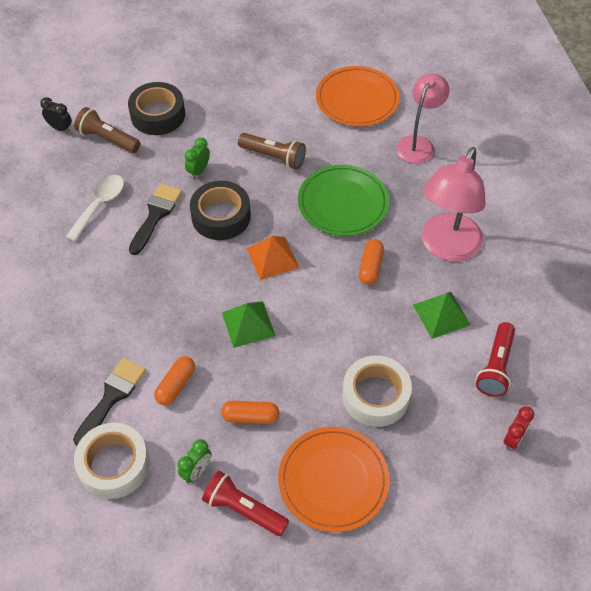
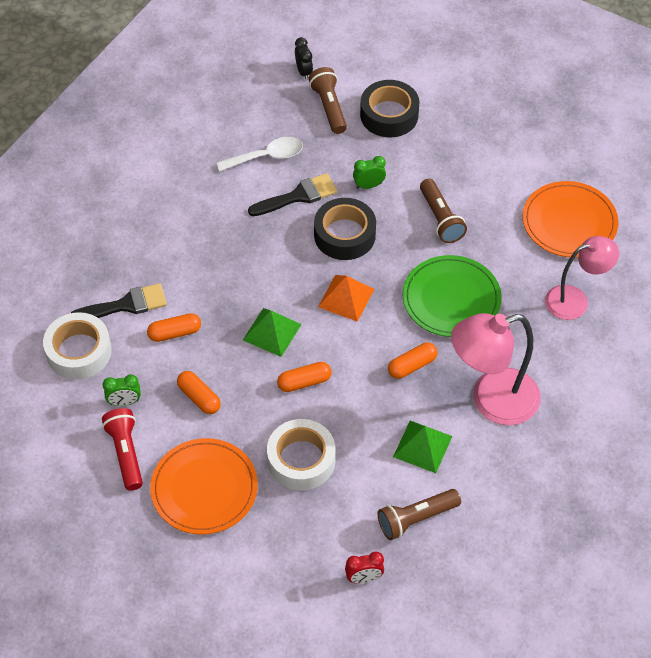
camera: 45 degrees right, 0 degrees up
(313, 339) = (304, 382): none -> orange capsule
(495, 366) = (416, 518): red flashlight -> brown flashlight

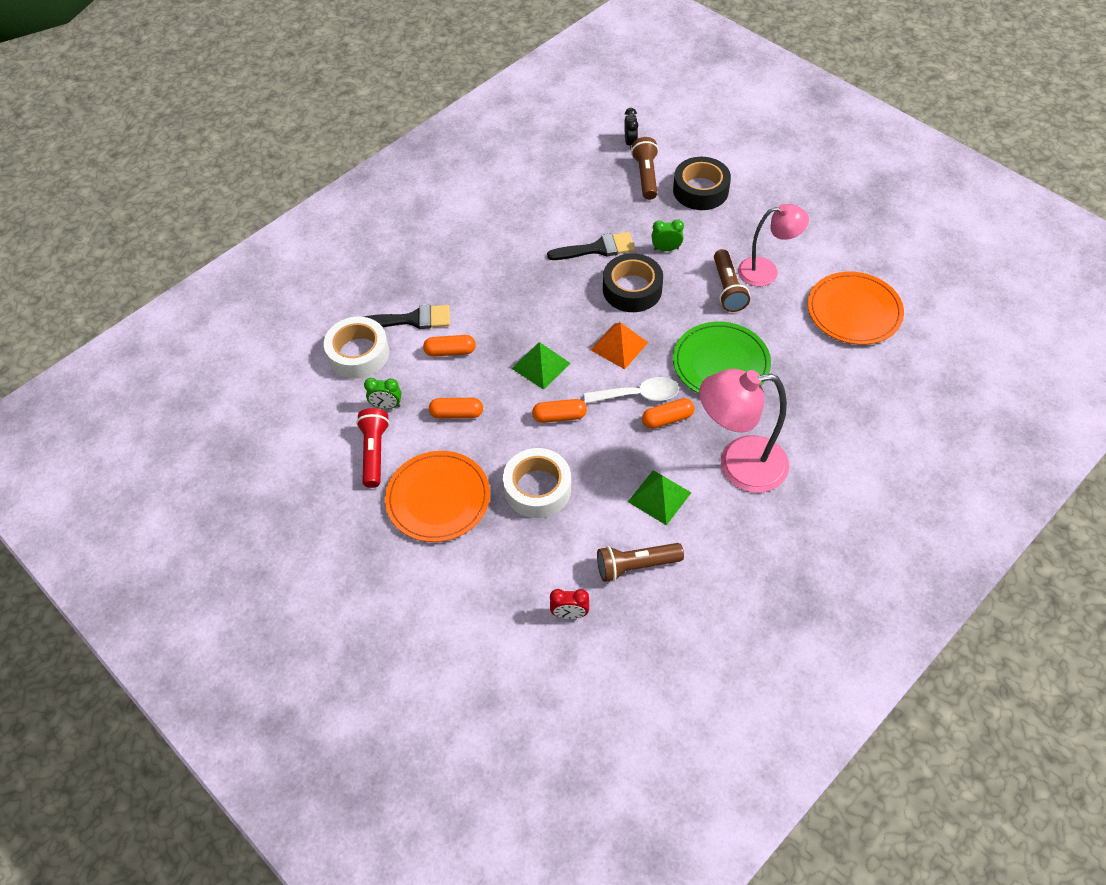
camera: 15 degrees right, 0 degrees up
(199, 397) = (456, 413): orange capsule -> orange capsule turned 60 degrees counterclockwise
(266, 156) = (577, 210): white spoon -> white spoon (638, 395)
(575, 300) = (844, 384): pink lamp -> pink lamp (766, 271)

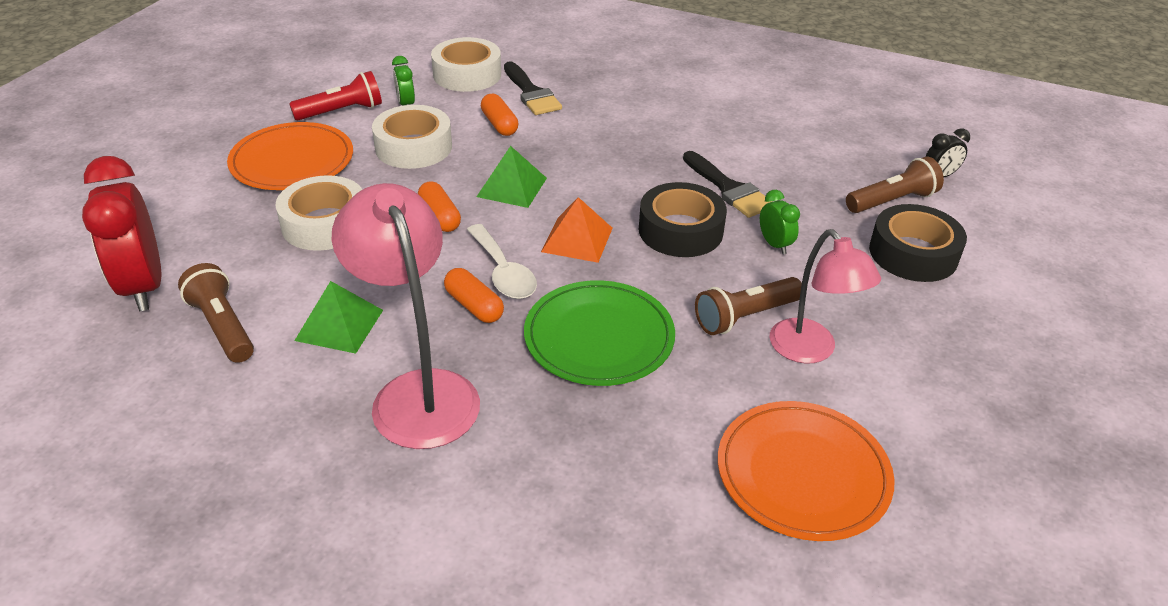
camera: 65 degrees right, 15 degrees down
(456, 413) = (413, 147): orange capsule -> white tape
(569, 614) = (143, 286): red clock -> red clock, size x2.16

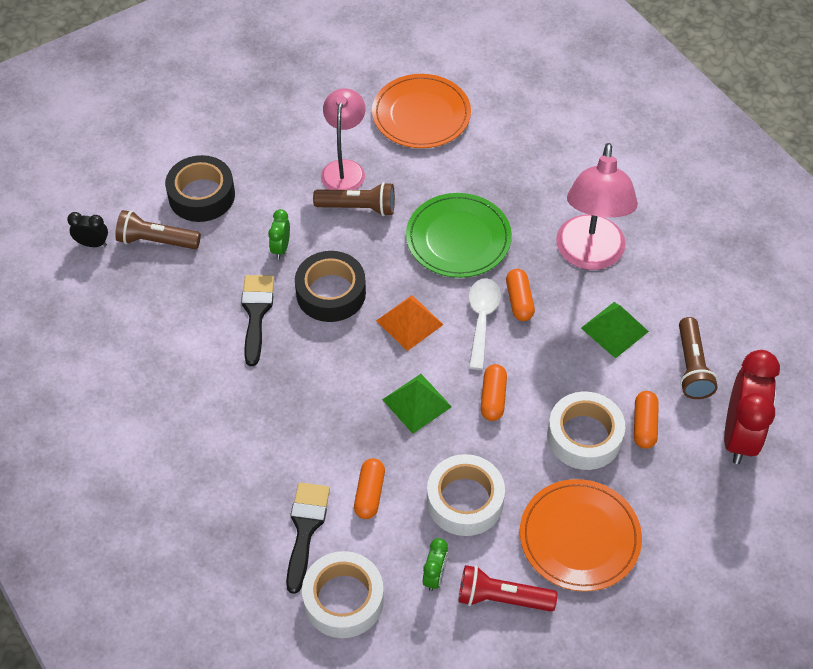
camera: 145 degrees left, 15 degrees up
(262, 255) = (644, 425): none -> orange capsule

